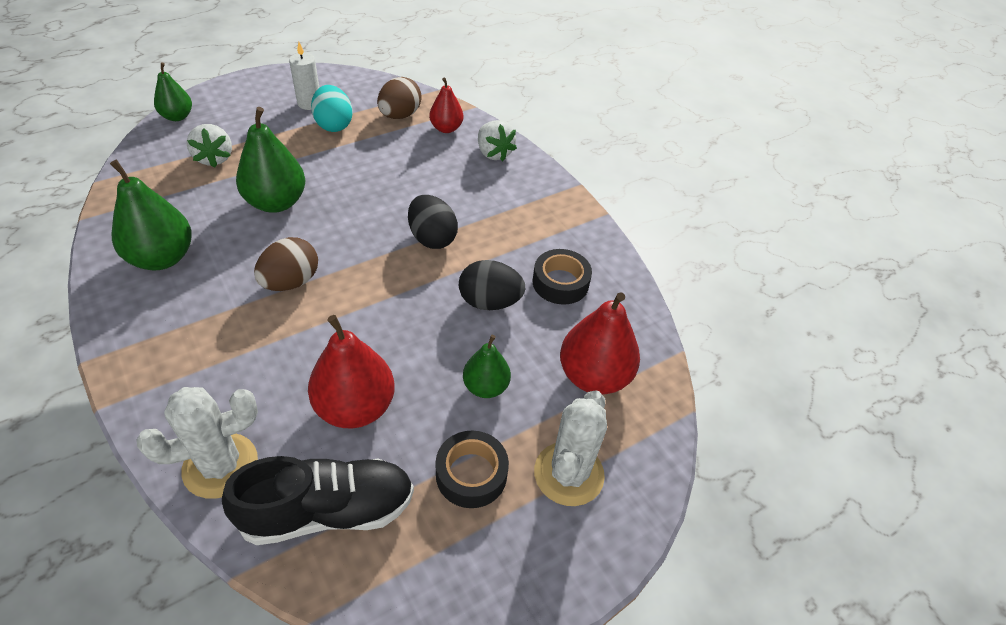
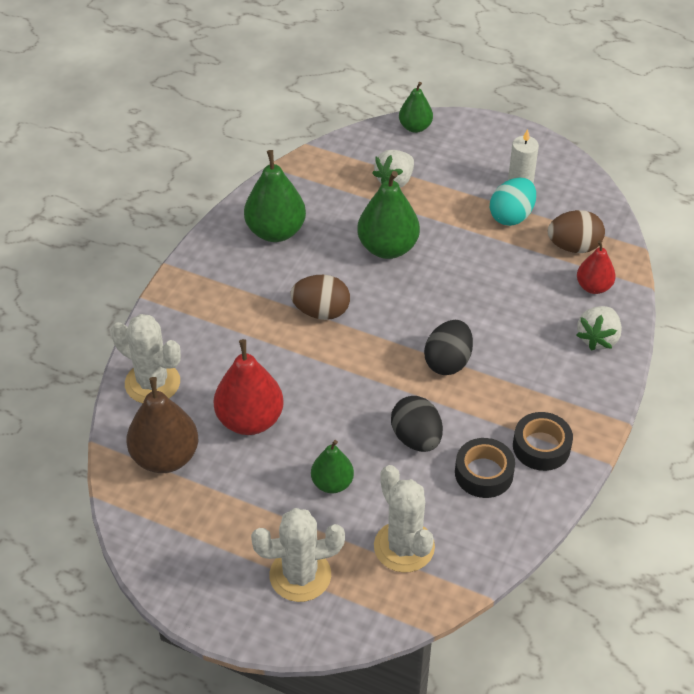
camera: 60 degrees right, 0 degrees up
(328, 511) = (165, 457): black shoe -> brown pear
(471, 474) = (252, 517): black tape -> black tape (541, 447)
(594, 376) = (404, 547): red pear -> white cactus

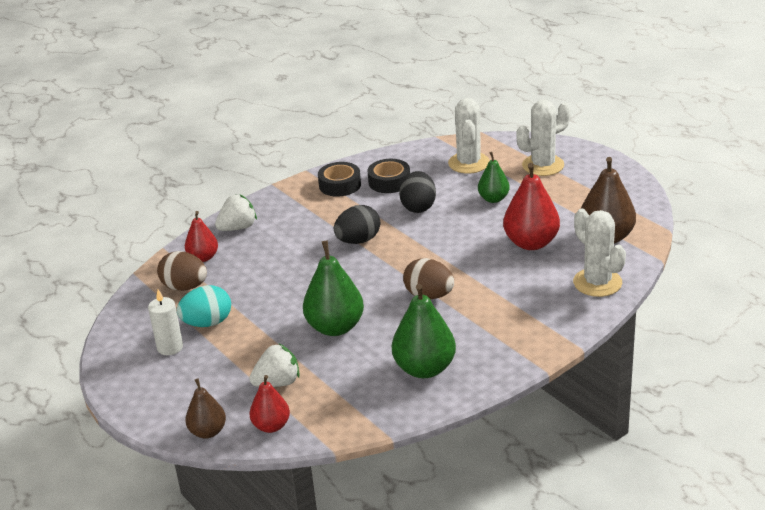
camera: 150 degrees left, 15 degrees down
(300, 575) = (543, 165): white cactus -> white cactus turned 45 degrees counterclockwise
(369, 146) = (271, 426): none -> red pear
(415, 127) = (208, 432): green pear -> brown pear

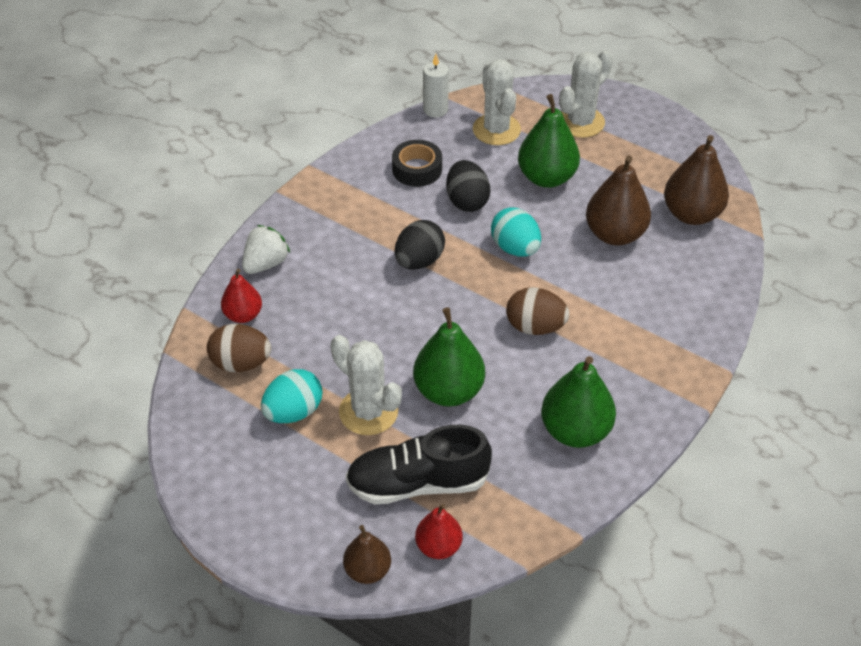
camera: 20 degrees left, 15 degrees up
(170, 347) = (264, 456): white candle -> white candle (435, 109)
(277, 383) = (417, 483): white strawberry -> black shoe
(340, 185) = (360, 182): black tape -> none
(441, 242) = (515, 248): none -> turquoise egg
(493, 199) = (546, 177): green pear -> green pear, size x1.67
(531, 243) = (615, 234): red pear -> brown pear
(597, 283) = (708, 278): white cactus -> white cactus (368, 411)

